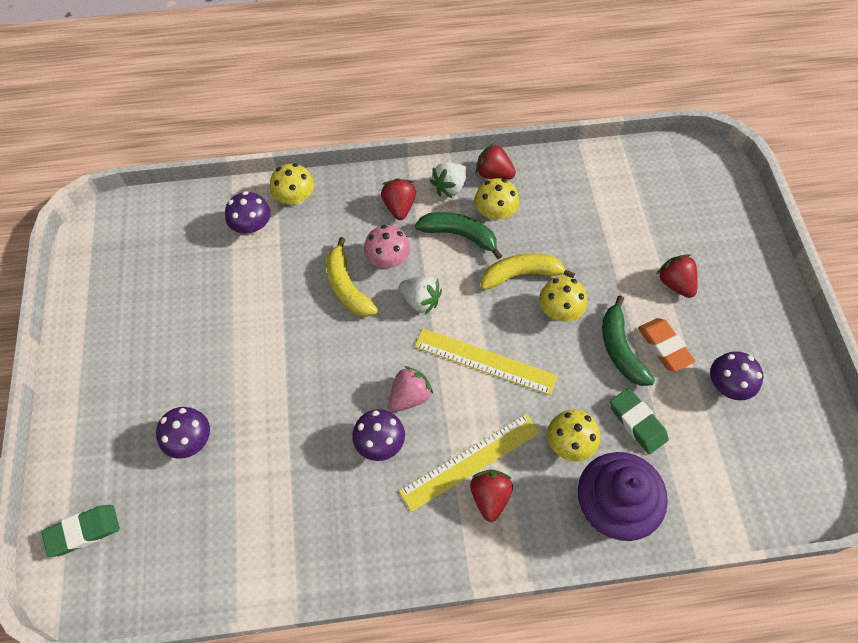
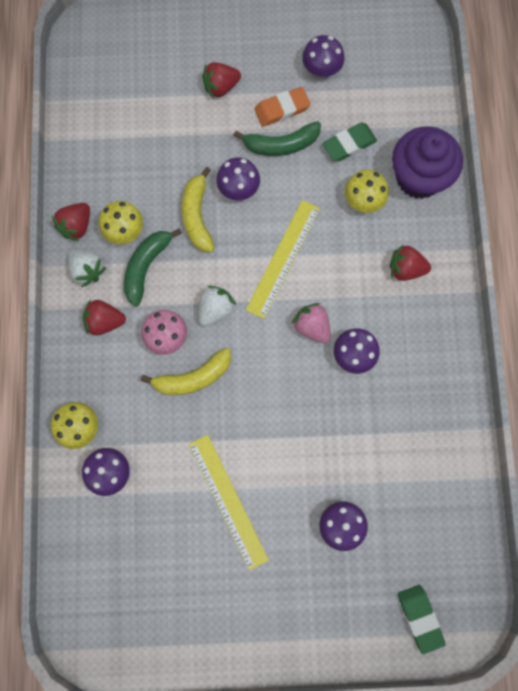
camera: 85 degrees left, 15 degrees up
(470, 461) = (374, 281): yellow ruler -> yellow ruler (228, 501)
(559, 311) = (238, 188): yellow mushroom -> purple mushroom

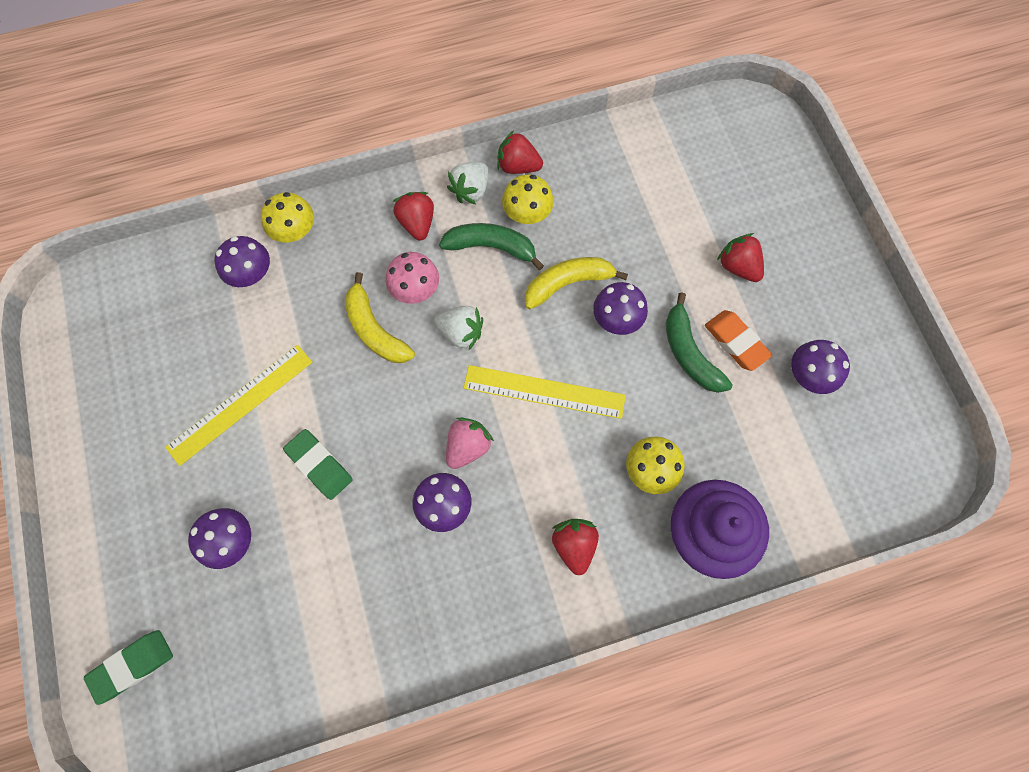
camera: 75 degrees right, 5 degrees down
(349, 144) = (719, 433): green eraser -> green eraser (319, 465)

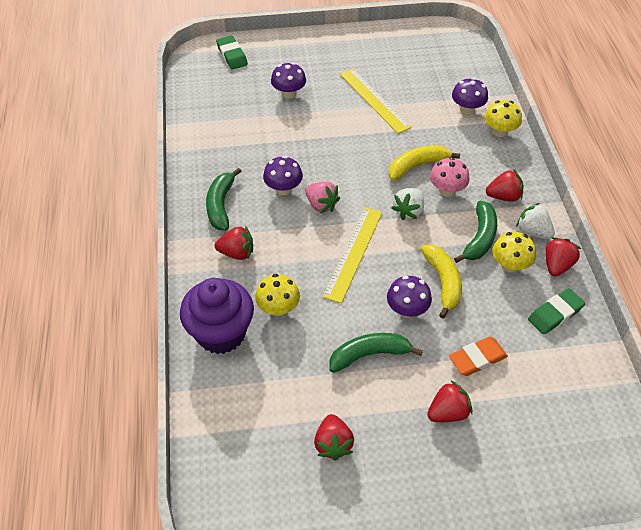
camera: 100 degrees right, 20 degrees down
(319, 465) = (325, 132): green eraser -> green eraser (555, 314)
(491, 591) = (221, 205): none -> green banana
(735, 342) = (374, 392): orange eraser -> orange eraser (477, 359)
(808, 375) = (333, 444): purple mushroom -> red strawberry

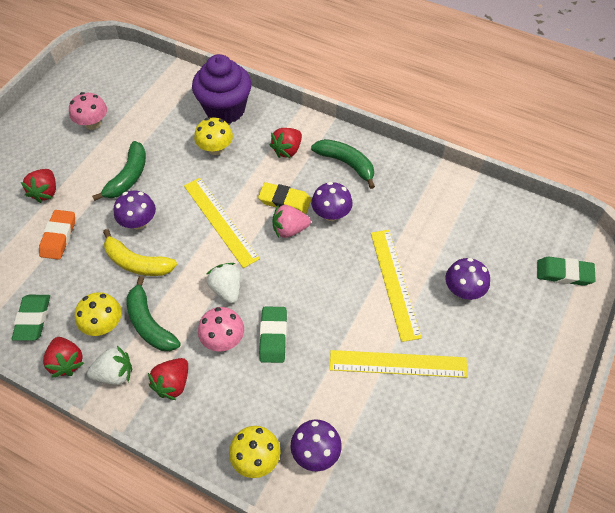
camera: 125 degrees right, 5 degrees up
(295, 223) = (285, 201): none -> yellow eraser
(315, 127) = (394, 283): none -> yellow ruler
(333, 444) = (93, 123): red strawberry -> pink mushroom
(417, 166) = (273, 336): yellow banana -> green eraser

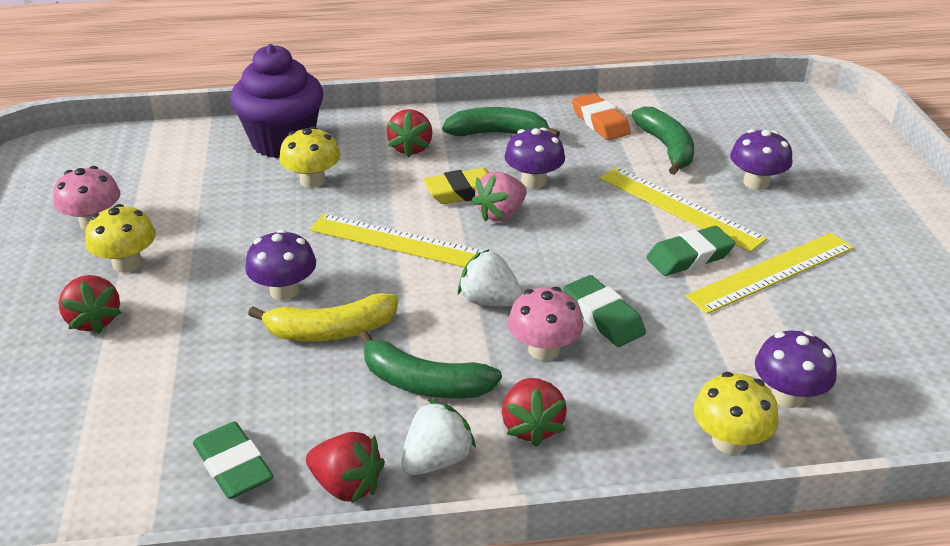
camera: 35 degrees left, 20 degrees down
(59, 237) = (172, 358): orange eraser -> orange eraser (600, 122)
(104, 324) = (356, 417): yellow mushroom -> yellow mushroom (127, 263)
(128, 177) = (215, 253): green banana -> green banana (667, 148)
(564, 273) = (831, 130): green eraser -> green eraser (689, 257)

